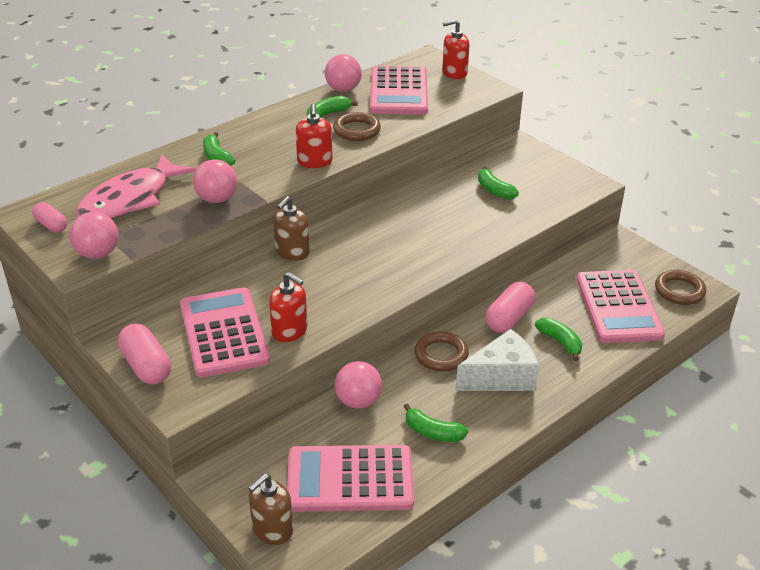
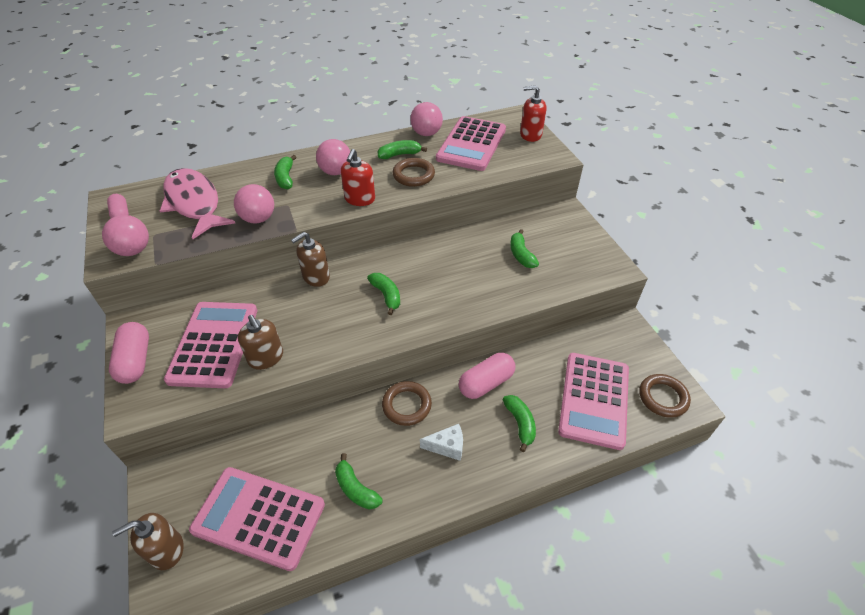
camera: 20 degrees right, 10 degrees up
(130, 199) = (194, 203): pink fish -> pink fish turned 90 degrees clockwise
(290, 331) = (266, 358): red soap dispenser -> brown soap dispenser
(358, 401) = (312, 433): pink ball -> pink ball (336, 172)
(379, 252) = (386, 295): none -> green banana
(501, 377) = (447, 446): white cheese -> white cheese, size x0.57

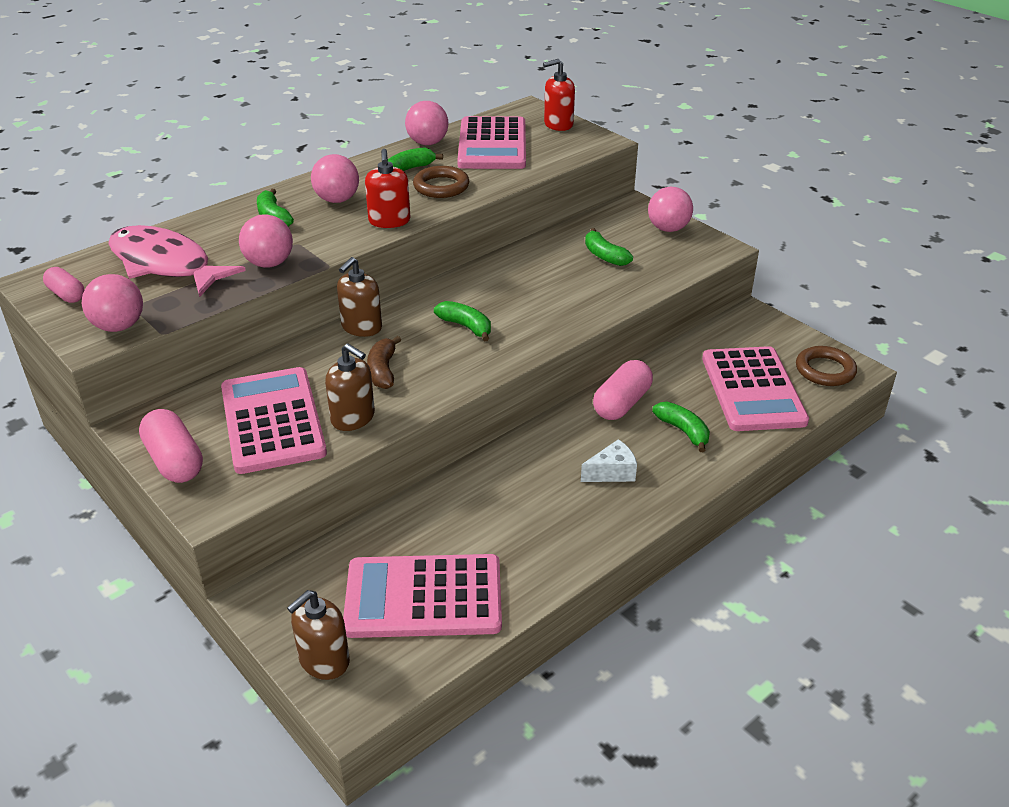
camera: 20 degrees left, 10 degrees down
(309, 320) = (383, 371): none -> brown banana
(356, 489) = (527, 539): green banana -> none
(407, 405) = (539, 447): brown ring -> none
(583, 240) = (668, 229): none -> pink ball

